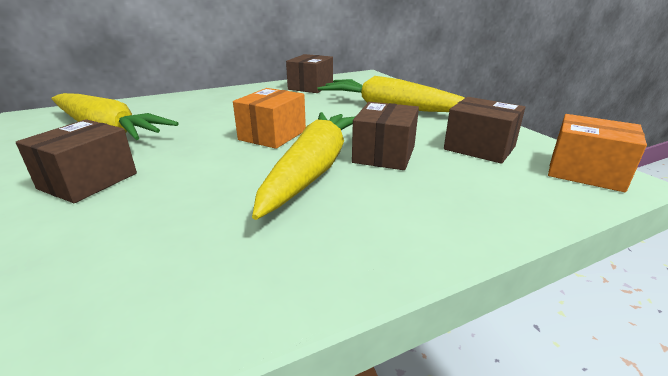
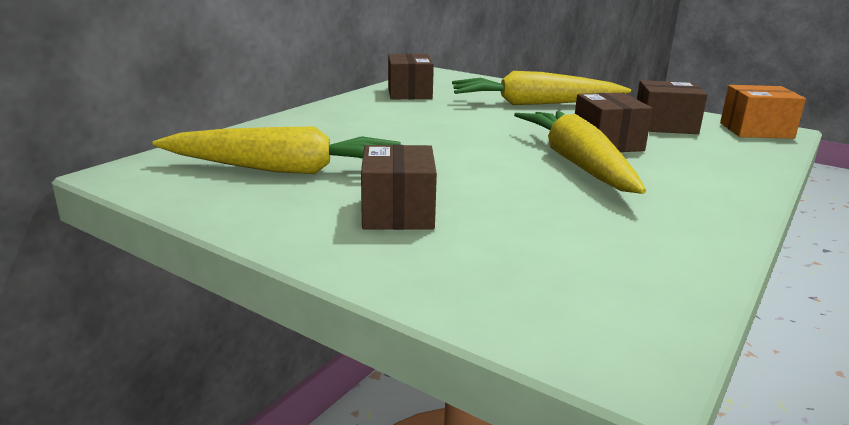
camera: 30 degrees left, 5 degrees down
(272, 135) = (480, 144): orange box -> none

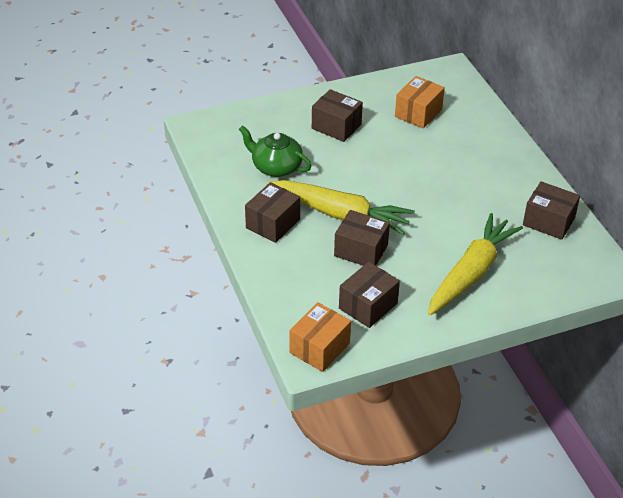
camera: 125 degrees right, 20 degrees up
(283, 170) = (418, 113): yellow carrot -> orange box
(577, 227) = (276, 167): none -> green teapot
(680, 193) = (273, 223): none -> brown box

